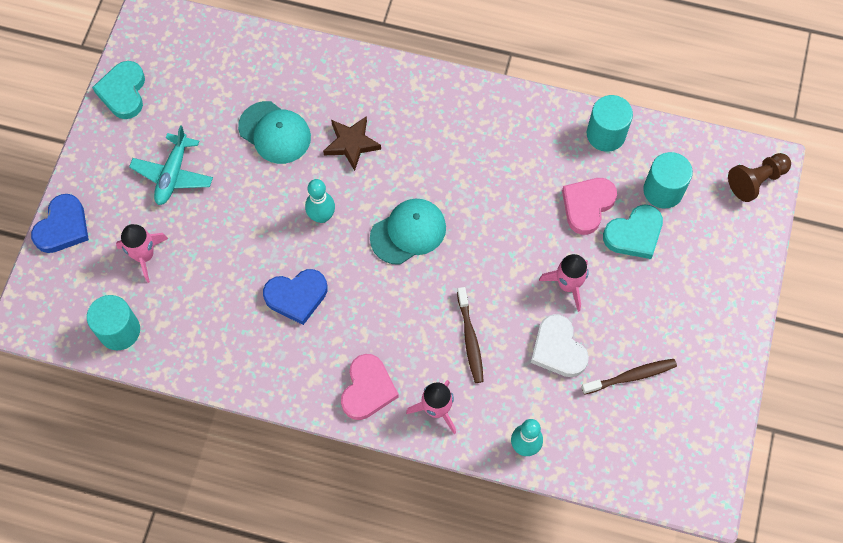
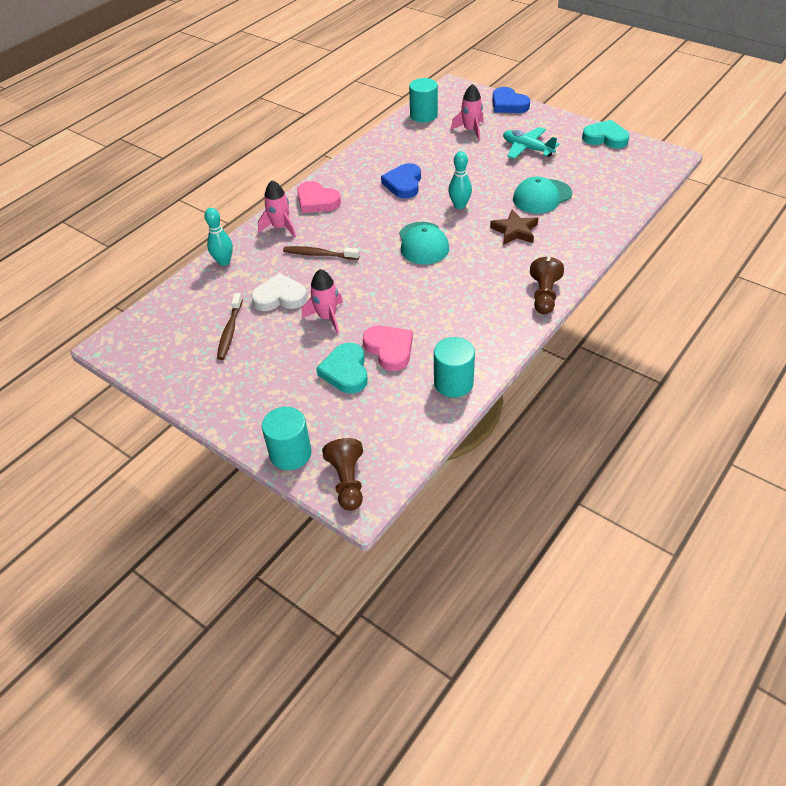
camera: 115 degrees right, 20 degrees down
(451, 89) = (544, 295): none -> brown pawn
(663, 190) = (376, 405): turquoise cylinder -> turquoise cylinder (290, 453)

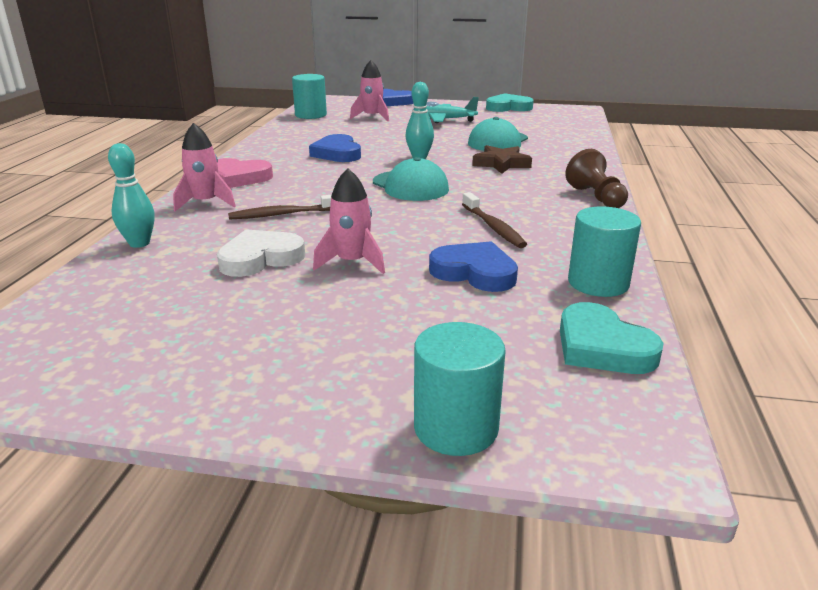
camera: 30 degrees left, 20 degrees down
(230, 331) = (205, 307): brown toothbrush -> brown toothbrush (493, 227)
(346, 371) = (438, 306): turquoise heart -> turquoise heart (602, 347)
(347, 482) = (596, 435): brown pawn -> none
(389, 349) = (474, 272): pink heart -> blue heart

